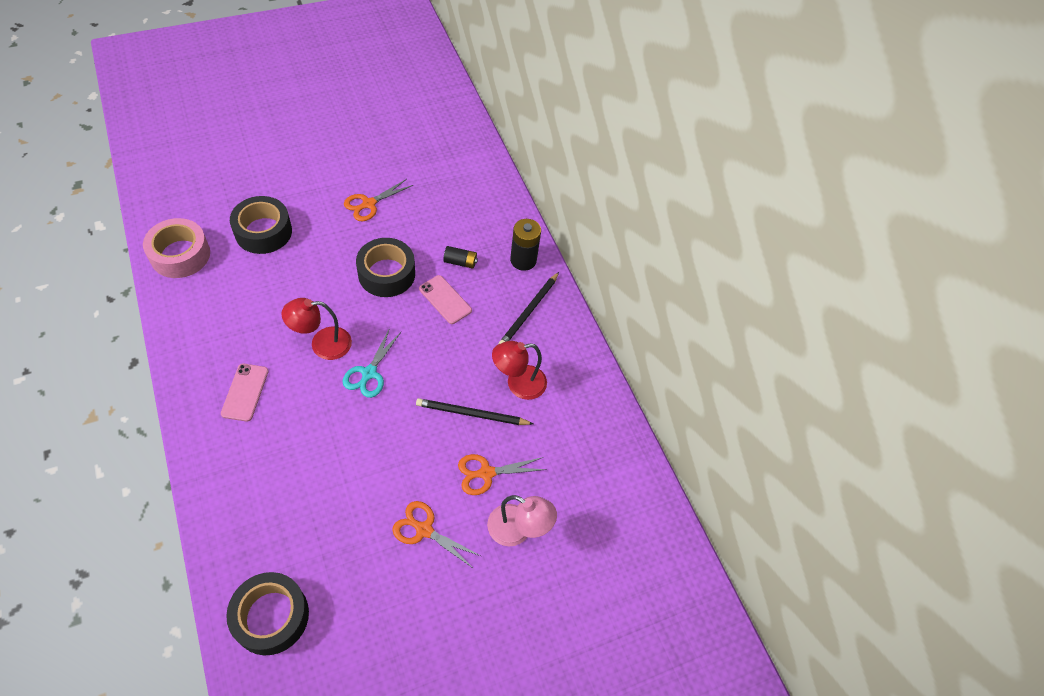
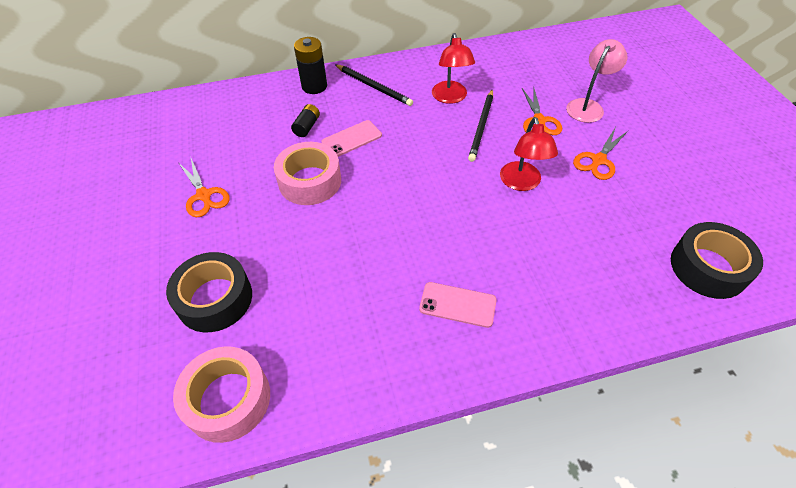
camera: 75 degrees left, 5 degrees down
(322, 344) = (396, 234): red lamp -> red lamp (522, 183)
(369, 373) = (436, 196): turquoise scissors -> none
(386, 274) = (310, 181): black tape -> pink tape

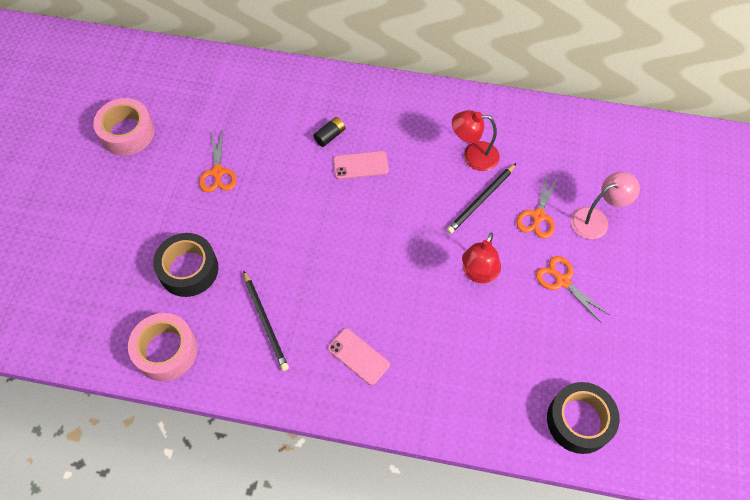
camera: 25 degrees right, 10 degrees up
(310, 181) = (305, 194): pink tape -> pink tape (127, 133)
(314, 86) = (358, 92): black battery -> none
(374, 87) = (411, 114): black pencil -> black pencil (265, 322)
(450, 98) = (473, 156): red lamp -> red lamp turned 75 degrees clockwise
(598, 160) = (562, 281): orange scissors -> orange scissors turned 75 degrees clockwise

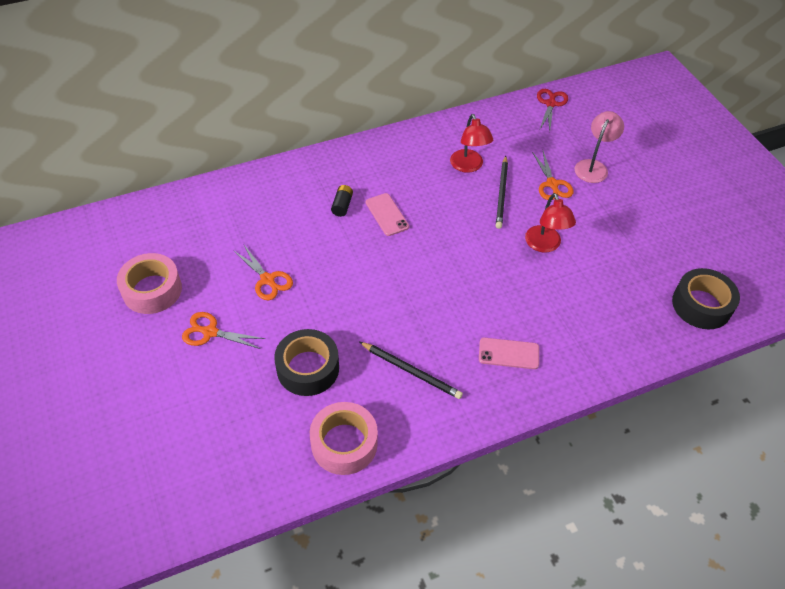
camera: 35 degrees left, 10 degrees down
(361, 165) = (387, 214): pink phone -> pink phone turned 75 degrees counterclockwise
(473, 156) = (468, 166): red lamp -> red lamp turned 75 degrees counterclockwise
(562, 281) = (607, 219): orange scissors -> orange scissors (210, 332)
(610, 130) = (550, 104): none -> red scissors

